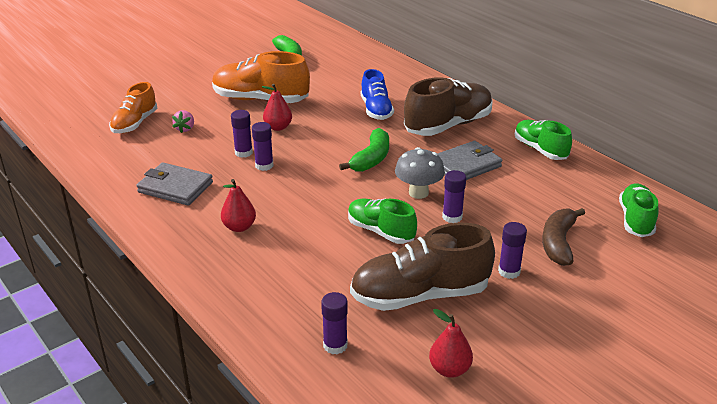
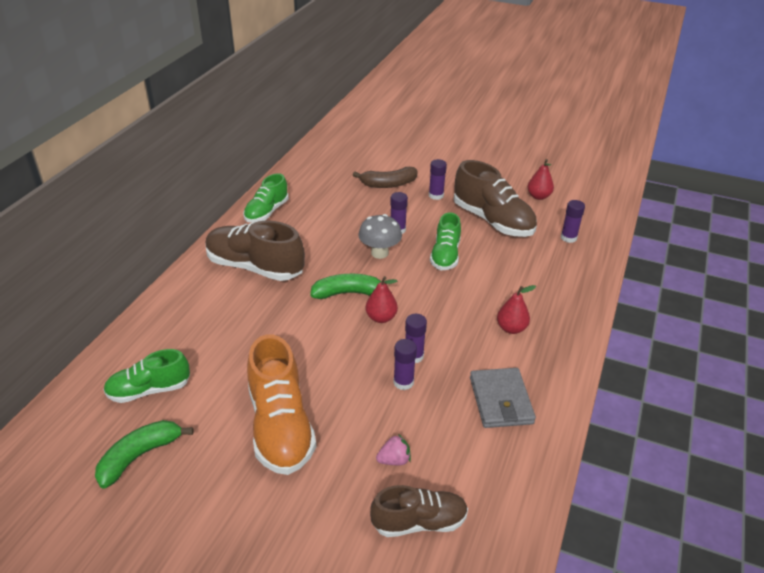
camera: 120 degrees left, 5 degrees up
(135, 123) = (419, 522): orange shoe -> brown shoe
(278, 127) = (335, 380): red pear -> red pear (381, 318)
(376, 110) = (250, 322): blue shoe -> none
(465, 165) = (319, 241): grey wallet -> none
(636, 220) = (336, 162): green shoe -> green shoe (149, 390)

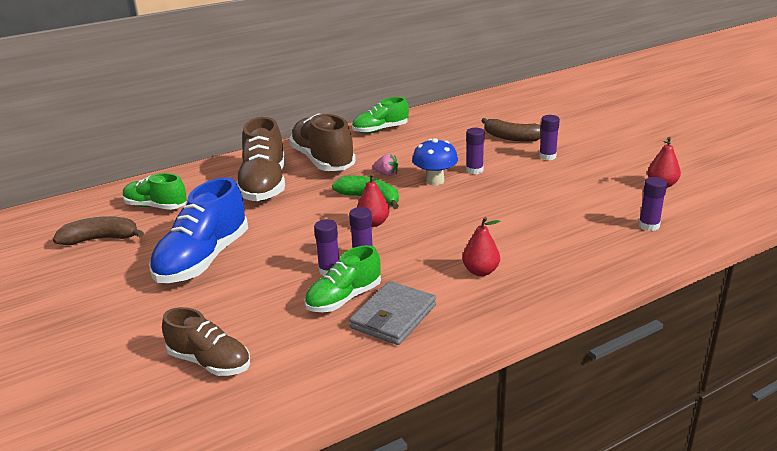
camera: 40 degrees right, 10 degrees down
(139, 456) = (101, 239): green banana -> brown banana
(280, 426) = (203, 260): orange shoe -> blue shoe
(379, 253) = (435, 181): grey mushroom -> blue mushroom
(394, 460) = (249, 315): pink strawberry -> pink strawberry (386, 174)
(445, 255) = (493, 200): green shoe -> green shoe (344, 298)
(492, 221) = (580, 189): brown shoe -> brown shoe (264, 185)

